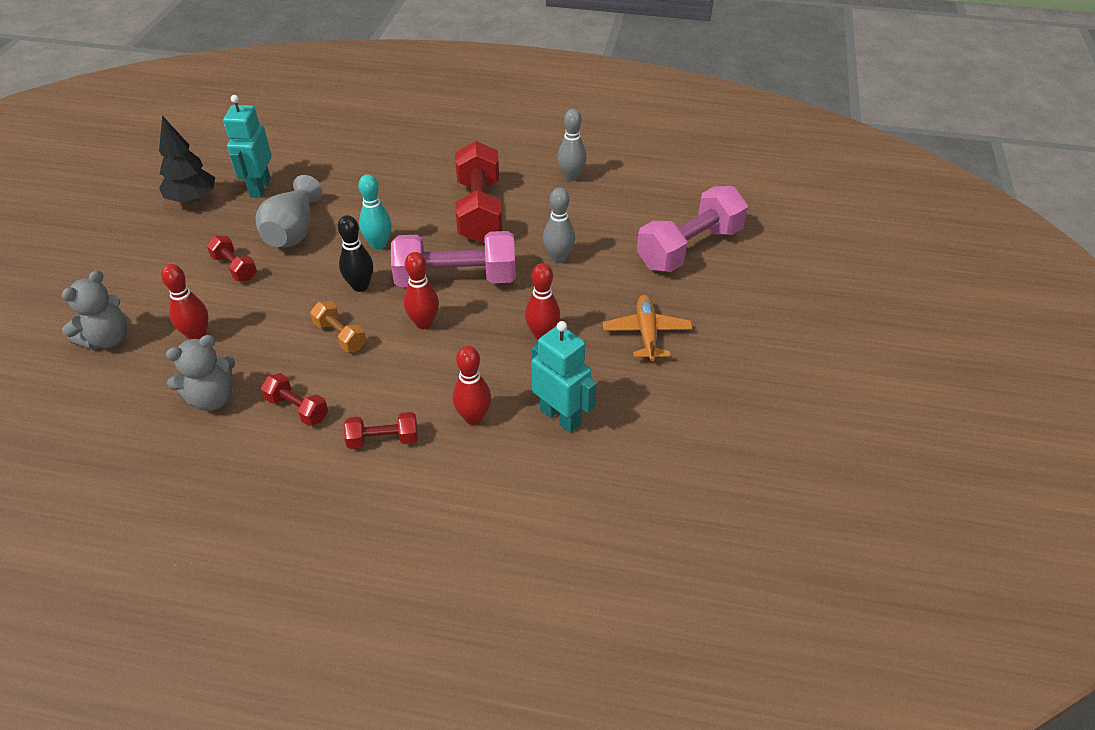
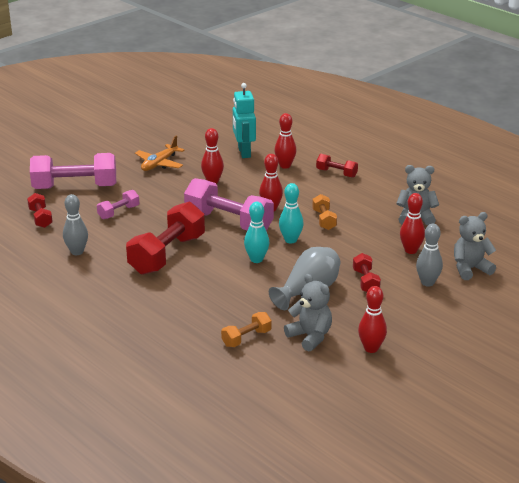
camera: 145 degrees left, 15 degrees down
(192, 199) = (371, 348): black tree -> red bowling pin
(260, 188) = (310, 337): turquoise robot -> grey teddy bear
(297, 408) = (371, 198): red dumbbell -> red dumbbell (40, 218)
(320, 164) = (246, 338): none -> orange dumbbell
(360, 286) = (290, 240): black bowling pin -> turquoise bowling pin
(558, 258) = (155, 210): grey bowling pin -> grey bowling pin (427, 282)
(594, 237) = (118, 212): none -> pink dumbbell

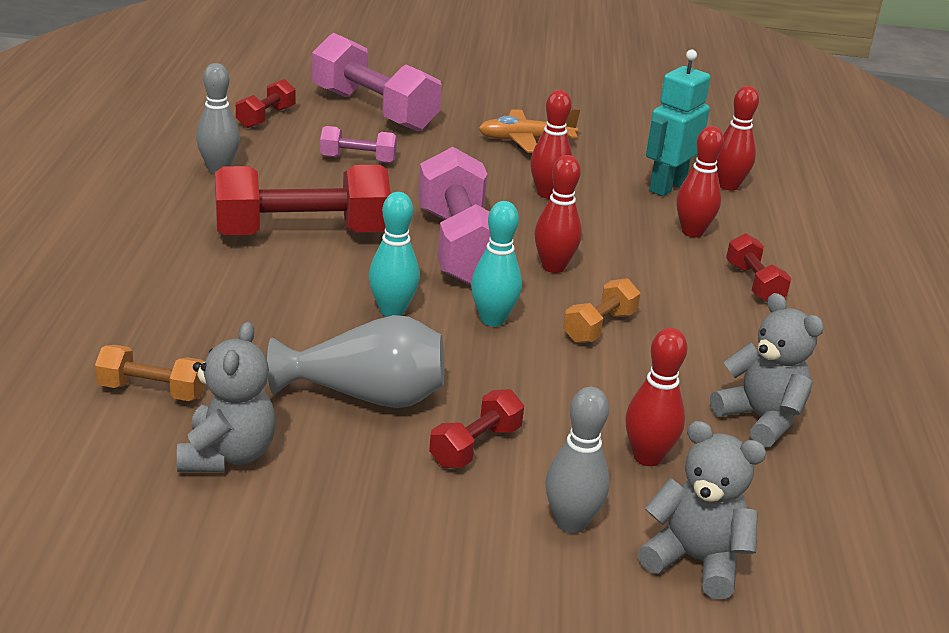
camera: 45 degrees right, 0 degrees up
(371, 348) = (266, 542): red bowling pin -> red bowling pin (728, 186)

